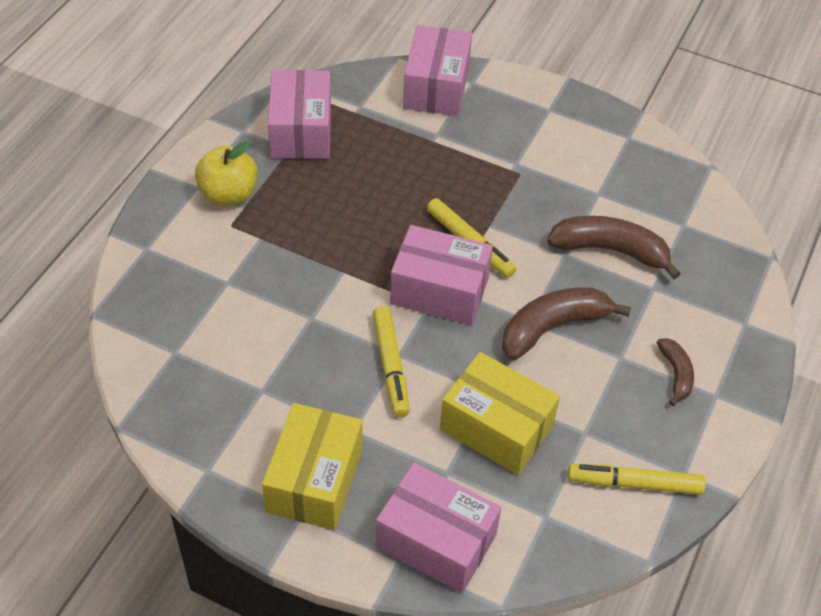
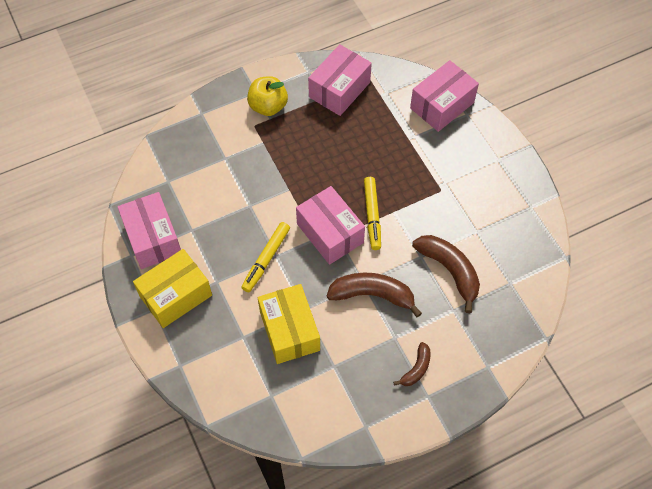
camera: 40 degrees right, 10 degrees up
(436, 541) = (205, 369): pink box -> pink box (153, 238)
(634, 484) = (333, 412): yellow marker -> none

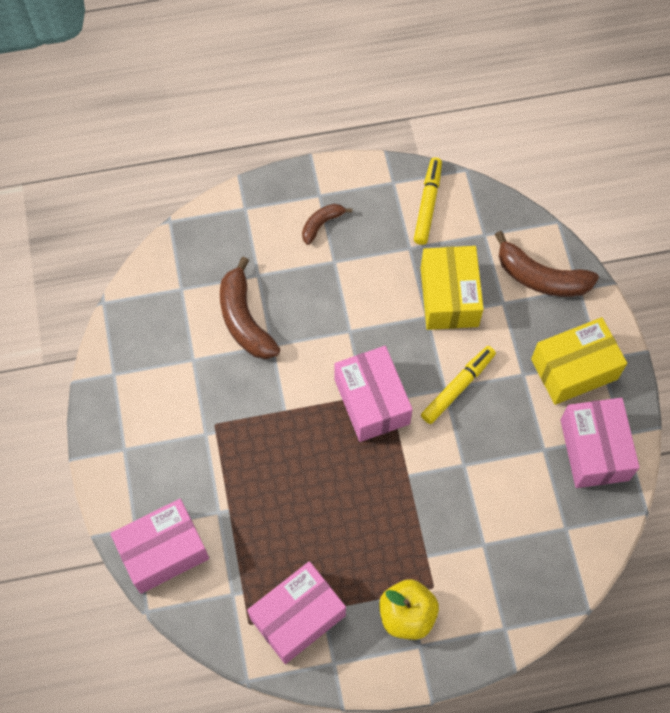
camera: 165 degrees left, 5 degrees up
(372, 215) = (312, 411): yellow marker -> yellow marker (427, 204)
(372, 295) = (343, 314): brown banana -> brown banana (541, 277)

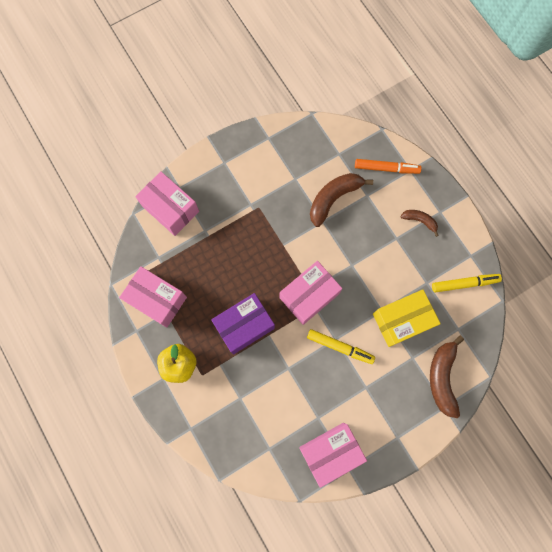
camera: 70 degrees right, 10 degrees up
(229, 237) = (386, 168): none -> orange marker
(383, 503) = (244, 326): none -> purple box
(574, 369) = (383, 421): yellow box -> none

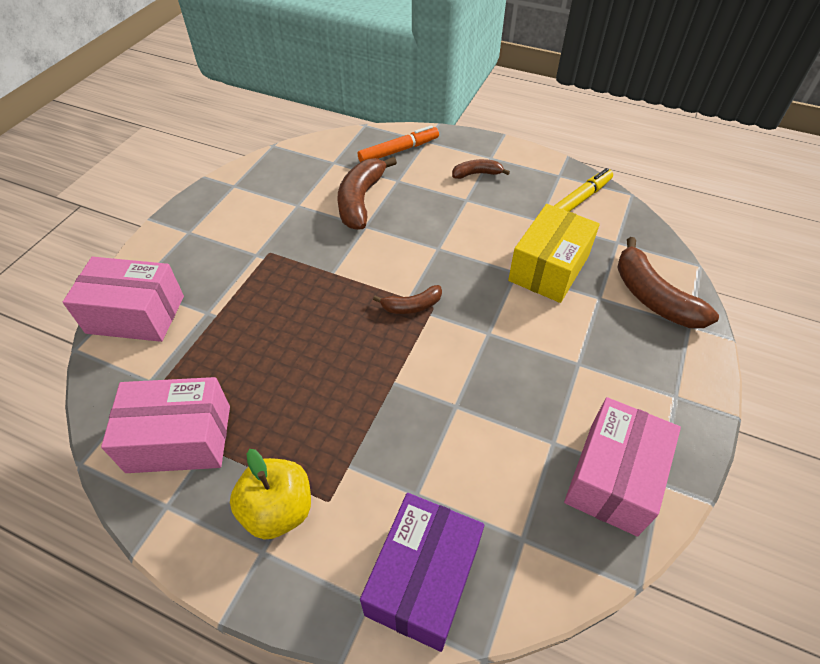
camera: 35 degrees left, 25 degrees down
(244, 326) = (348, 391): purple box -> purple box (423, 579)
(309, 295) = (412, 306): pink box -> brown banana
(340, 347) = (502, 338): yellow marker -> none

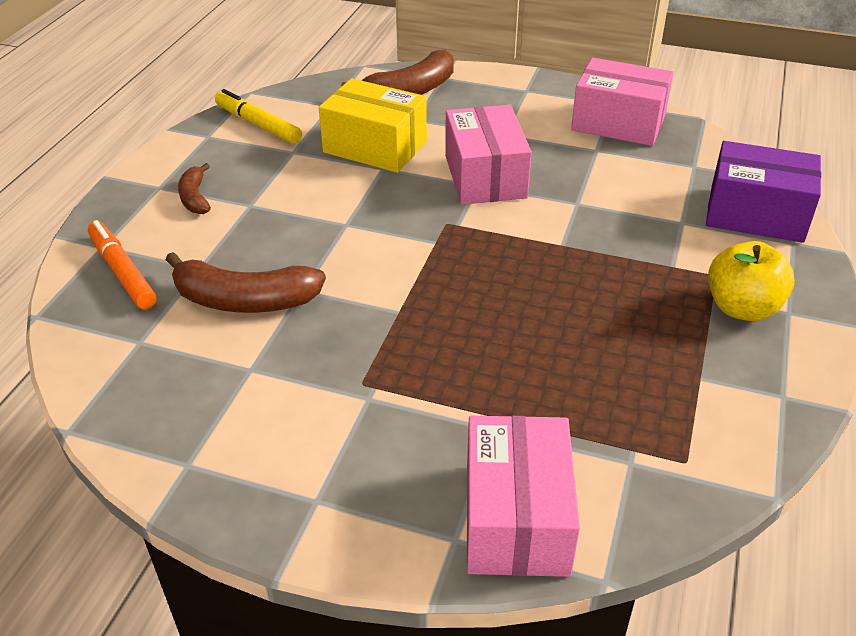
camera: 95 degrees left, 10 degrees down
(179, 438) = (699, 406): pink box -> pink box (485, 176)
(412, 306) = (448, 239): brown banana -> none

